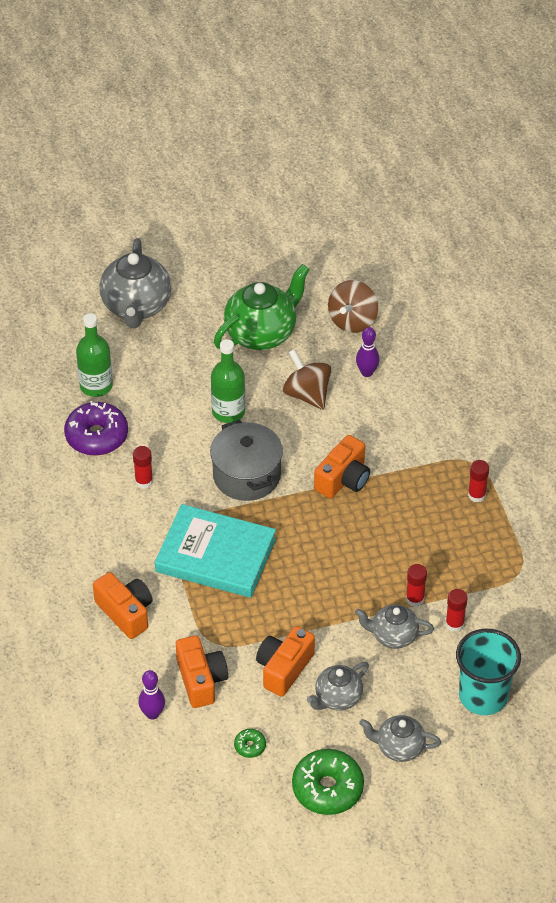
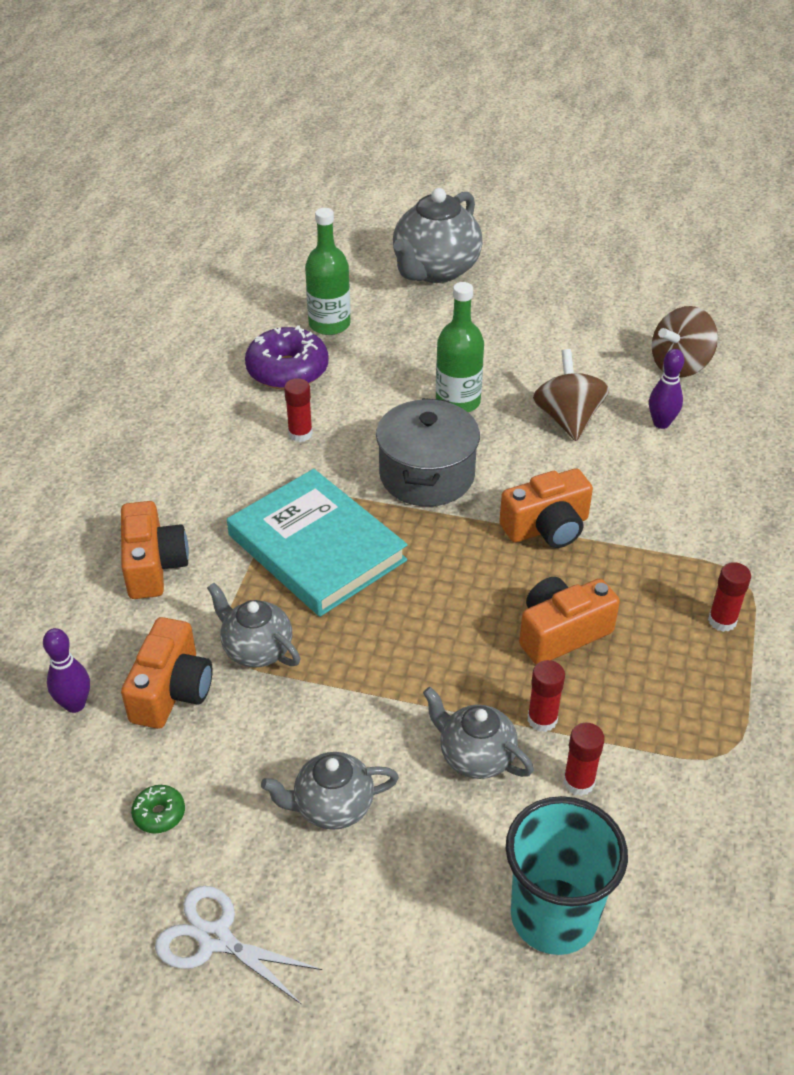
camera: 30 degrees right, 5 degrees down
(261, 333) = (558, 340): green teapot -> none
(284, 668) = (290, 728): orange camera -> orange camera (561, 633)
(327, 788) = (215, 938): green donut -> white scissors
(399, 747) = (367, 930): grey teapot -> grey teapot (256, 649)

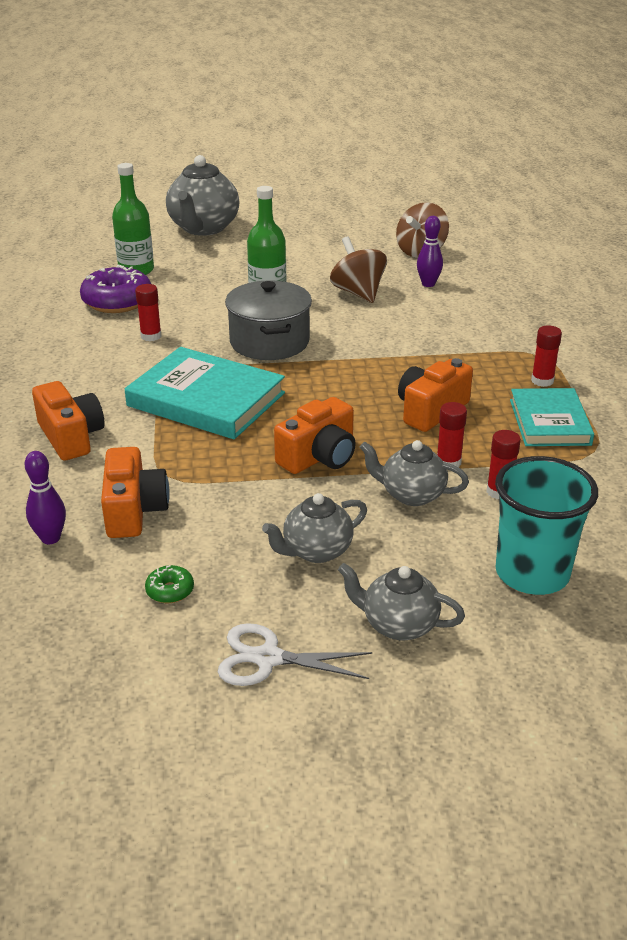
camera: 20 degrees left, 10 degrees down
(256, 649) = (192, 470): grey teapot -> grey teapot (398, 625)
(547, 527) = (381, 354): orange camera -> orange camera (319, 457)
(696, 690) = (549, 422): none -> turquoise book

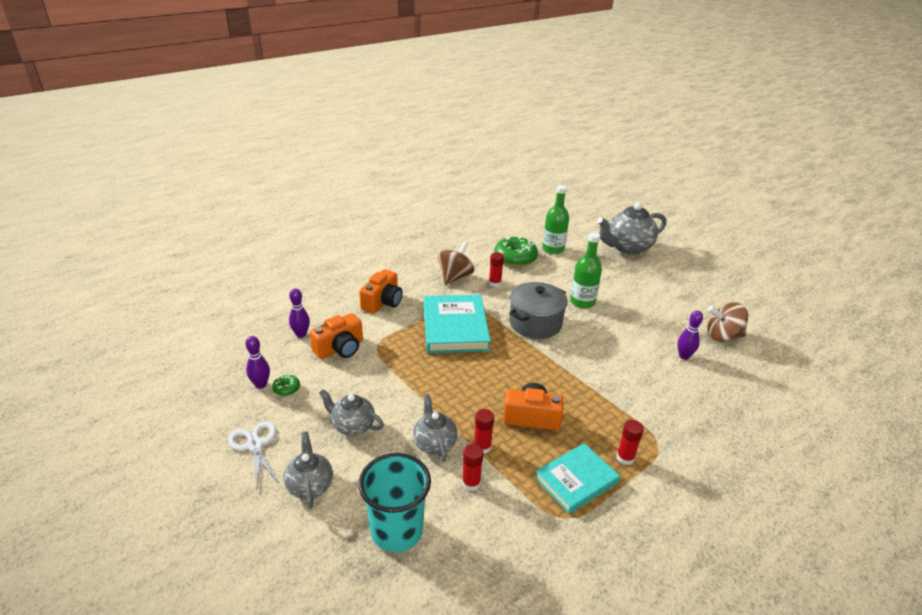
camera: 55 degrees right, 0 degrees up
(117, 301) = (515, 258): purple donut -> green donut
(130, 616) = (261, 384): none -> purple bowling pin
(319, 457) = (439, 391): orange camera -> none
(358, 293) = (632, 332): brown spinning top -> brown spinning top (455, 277)

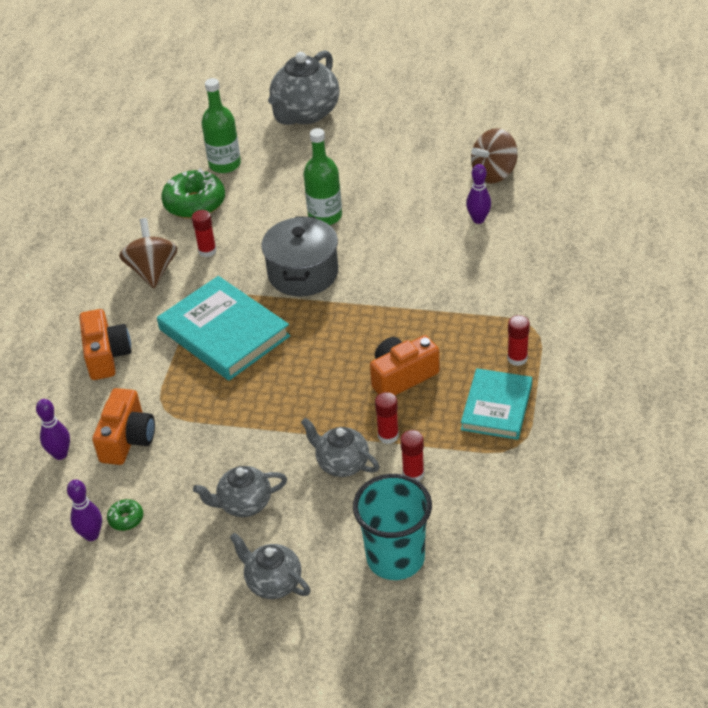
camera: 35 degrees left, 10 degrees up
(255, 445) = (170, 591): white scissors -> none

